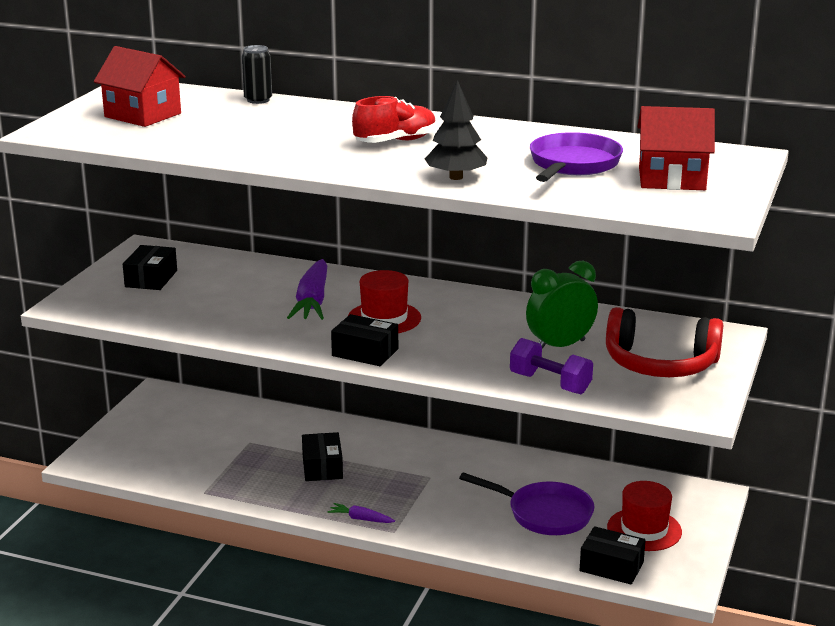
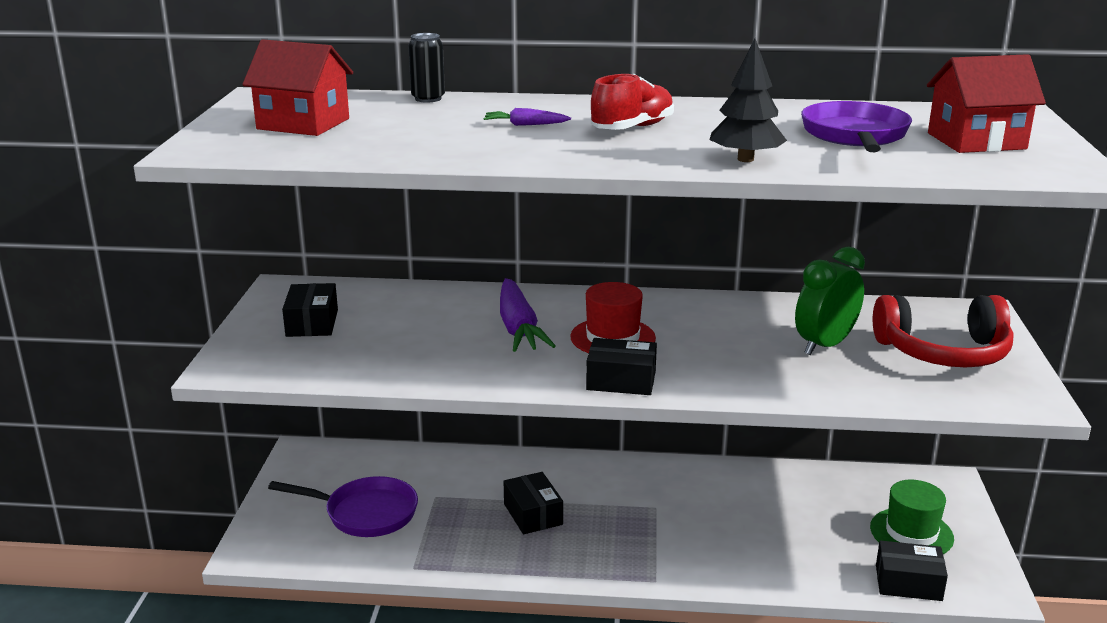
camera: 15 degrees left, 0 degrees up
(361, 519) = (610, 571): purple carrot -> purple carrot (525, 125)
(544, 514) = (801, 531): purple pan -> purple pan (366, 513)
(550, 383) = (851, 390): purple dumbbell -> none
(644, 530) = (911, 533): red hat -> green hat

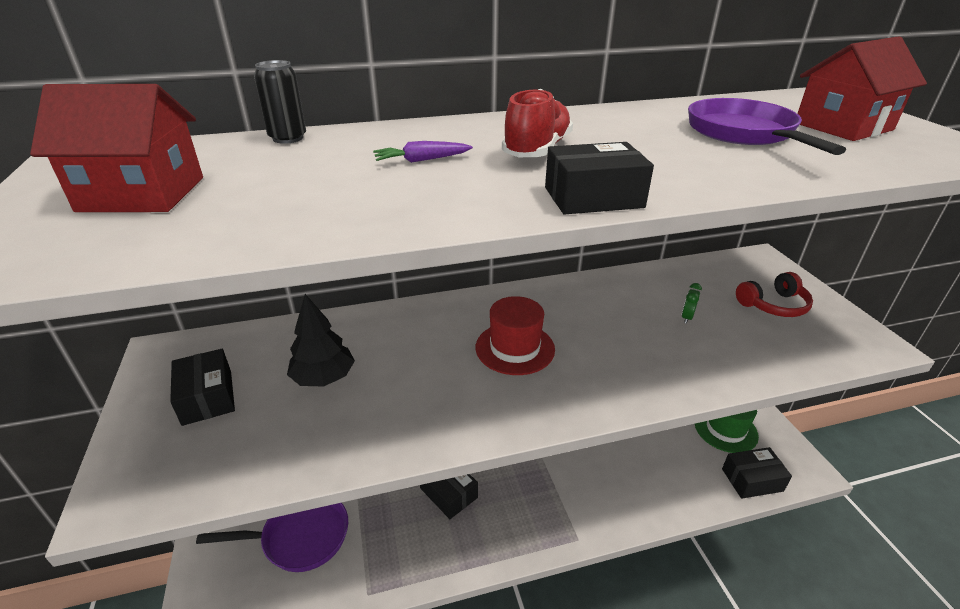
camera: 20 degrees left, 10 degrees up
(518, 328) = (424, 355): purple carrot -> none
(621, 380) = (554, 404): black box -> black box (593, 197)
(745, 159) = (692, 176): black tree -> black tree (324, 378)
(824, 345) = (687, 317): green clock -> green clock, size x0.42
(943, 352) = (773, 305): red headphones -> red headphones, size x0.61

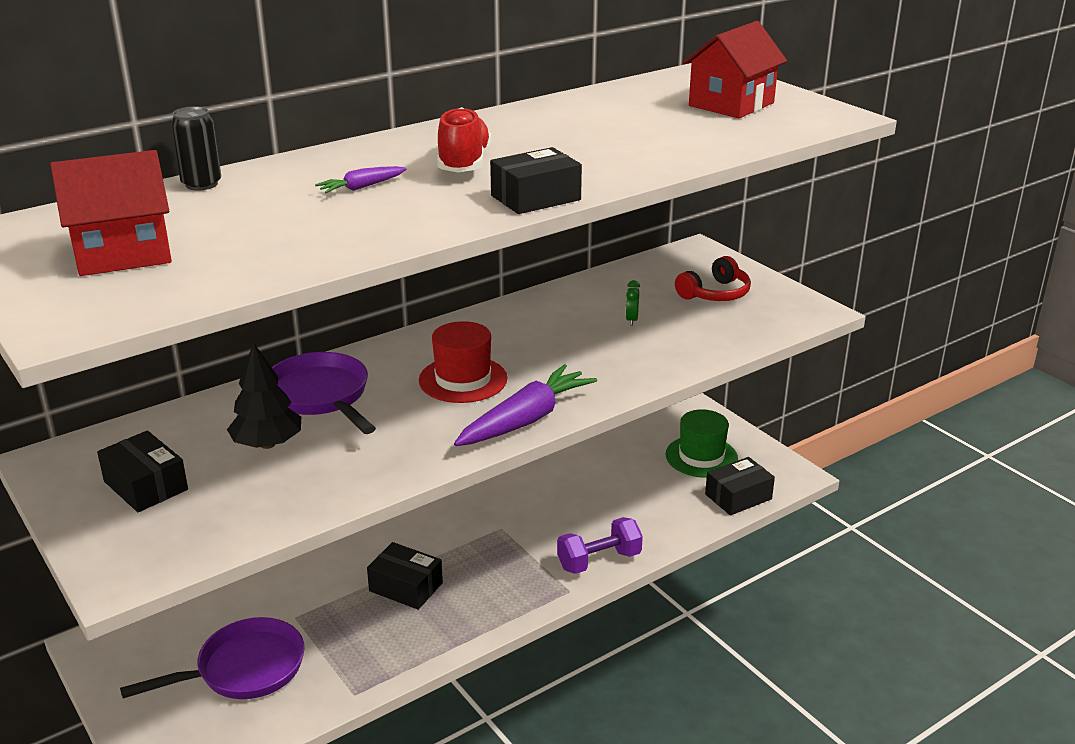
camera: 20 degrees left, 5 degrees down
(554, 408) = (525, 420): none -> purple carrot
(612, 514) = (599, 561): none -> purple dumbbell
(743, 133) = (645, 122): purple pan -> purple pan (320, 396)

